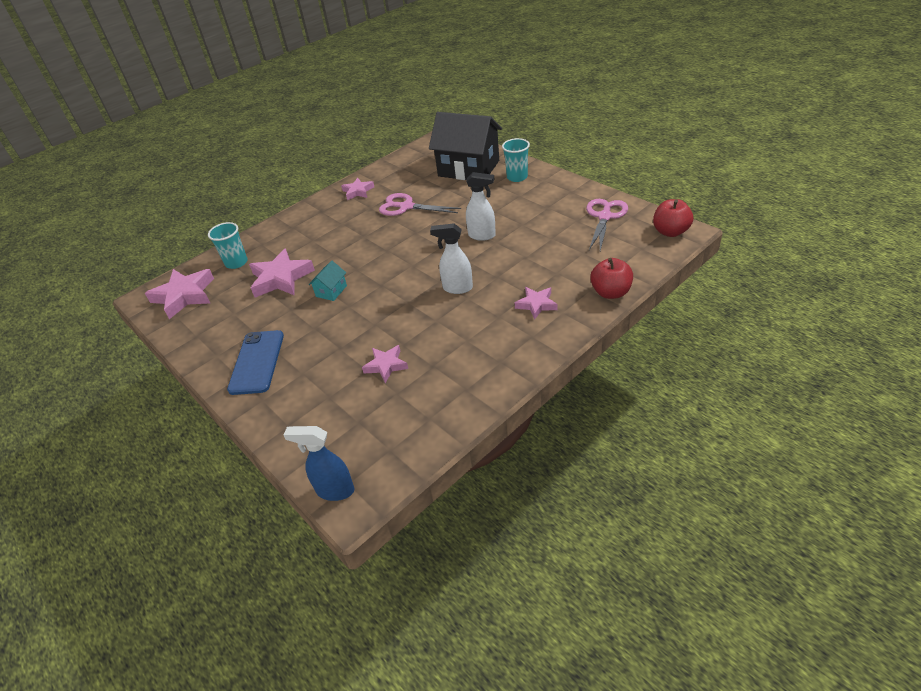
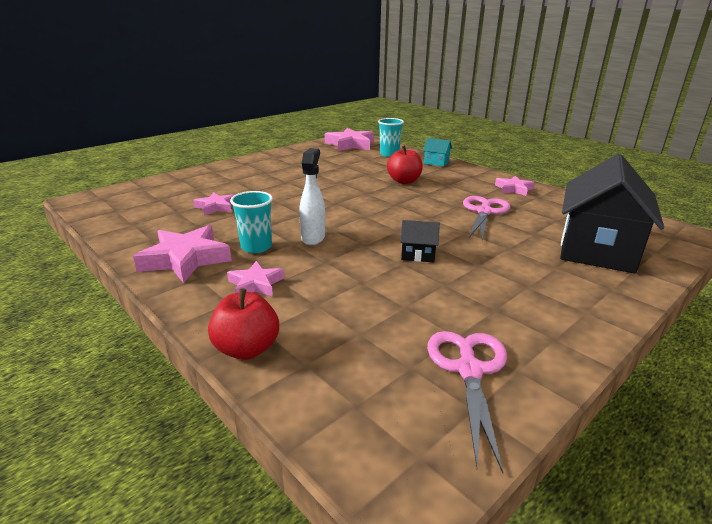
camera: 85 degrees right, 15 degrees down
(257, 362) = (257, 167): blue phone -> none
(281, 278) = (361, 168): pink star -> pink star (186, 259)
(331, 291) = (335, 185): turquoise house -> turquoise house (436, 162)
(334, 490) = (100, 194): blue spray bottle -> none
(482, 235) = (418, 254): white spray bottle -> black house
(517, 177) = (586, 287): turquoise cup -> turquoise cup (256, 247)
(605, 217) = (469, 370): pink scissors -> pink scissors turned 105 degrees counterclockwise
(670, 232) = (410, 464): red apple -> red apple (404, 181)

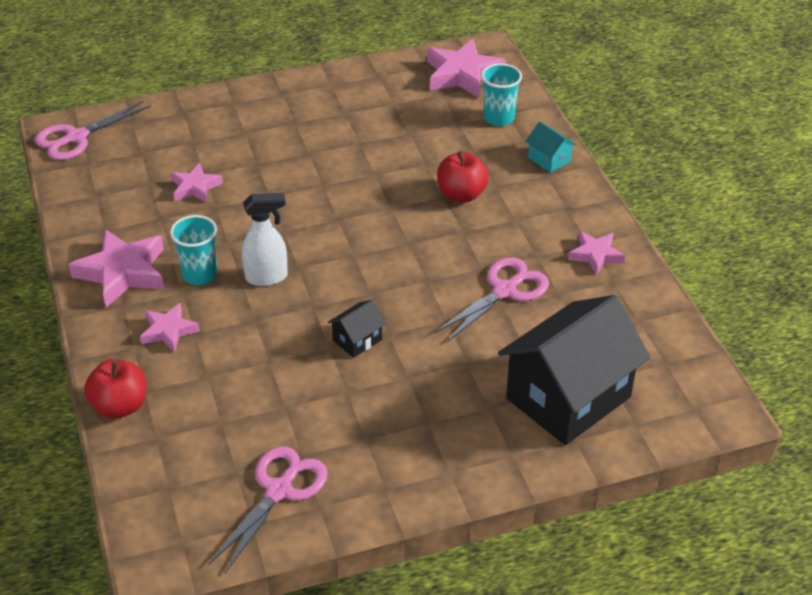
camera: 25 degrees right, 15 degrees up
(99, 201) = (76, 137): none -> pink scissors
(313, 238) = (267, 277): white spray bottle -> white spray bottle turned 45 degrees clockwise
(418, 254) = (357, 340): black house -> black house turned 75 degrees counterclockwise

